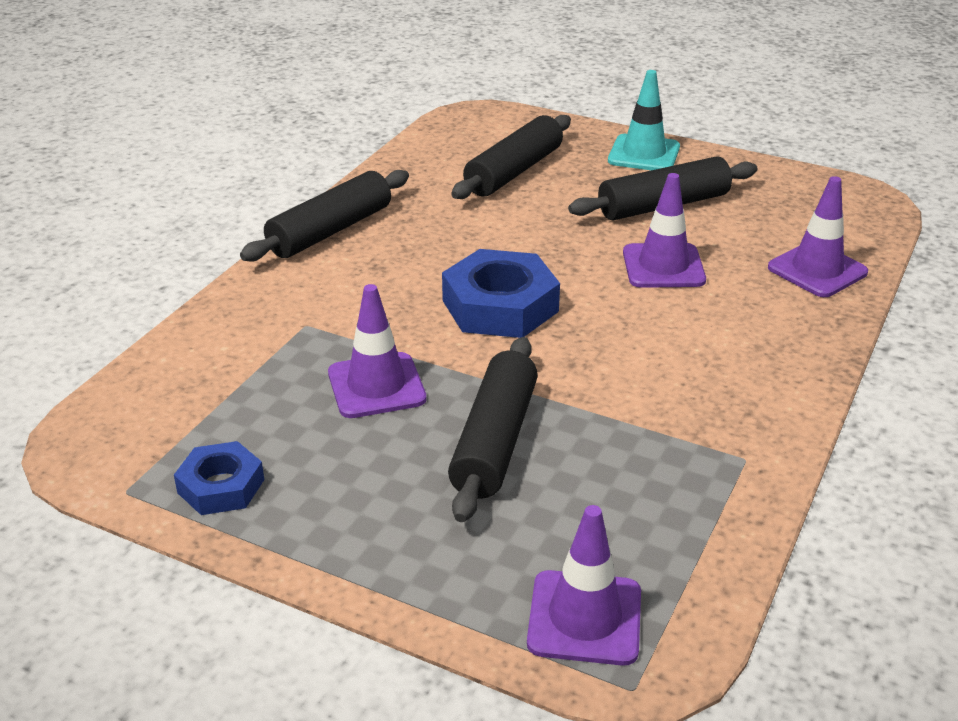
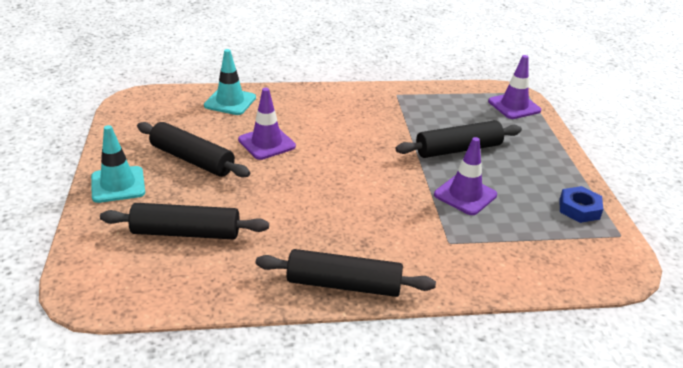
camera: 125 degrees left, 0 degrees up
(500, 306) = (357, 182): blue nut -> none
(817, 270) = (230, 102): purple traffic cone -> turquoise traffic cone

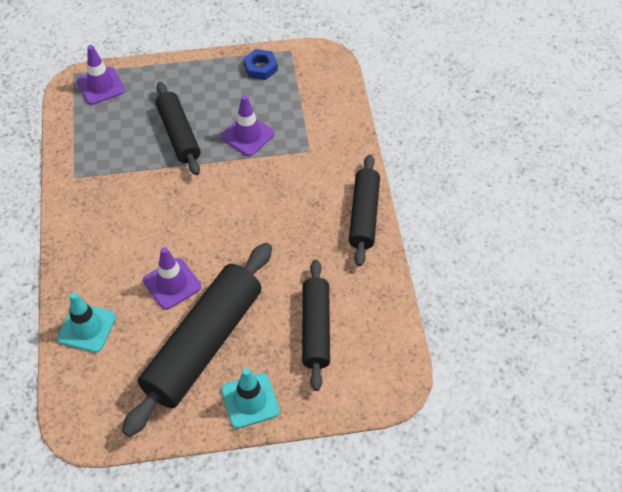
camera: 90 degrees left, 20 degrees up
(192, 159) = (204, 344): black rolling pin -> black rolling pin, size x1.66

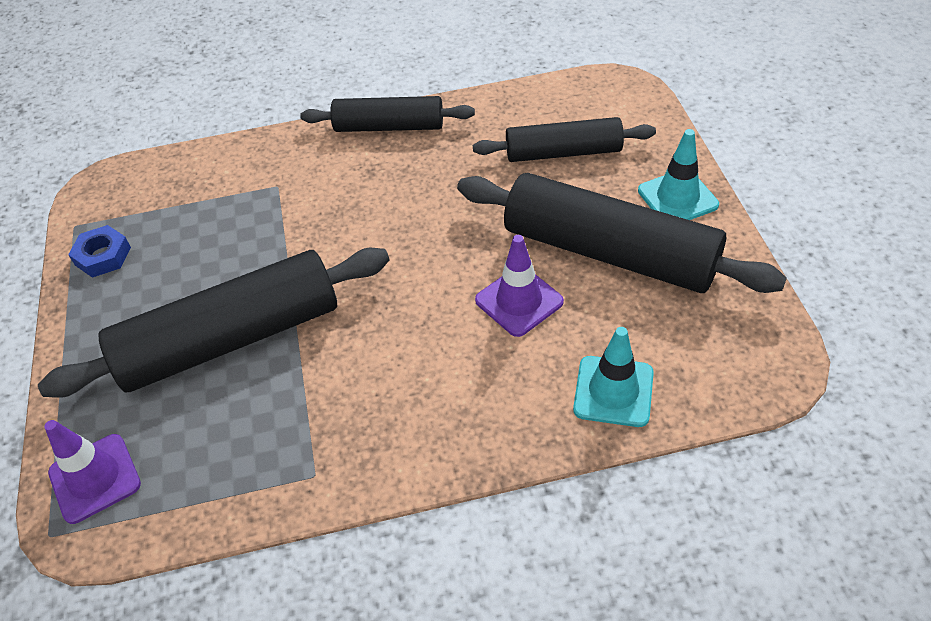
camera: 90 degrees left, 5 degrees down
(179, 134) = (230, 339): black rolling pin -> black rolling pin, size x1.66
(247, 135) = (242, 254): purple traffic cone -> none

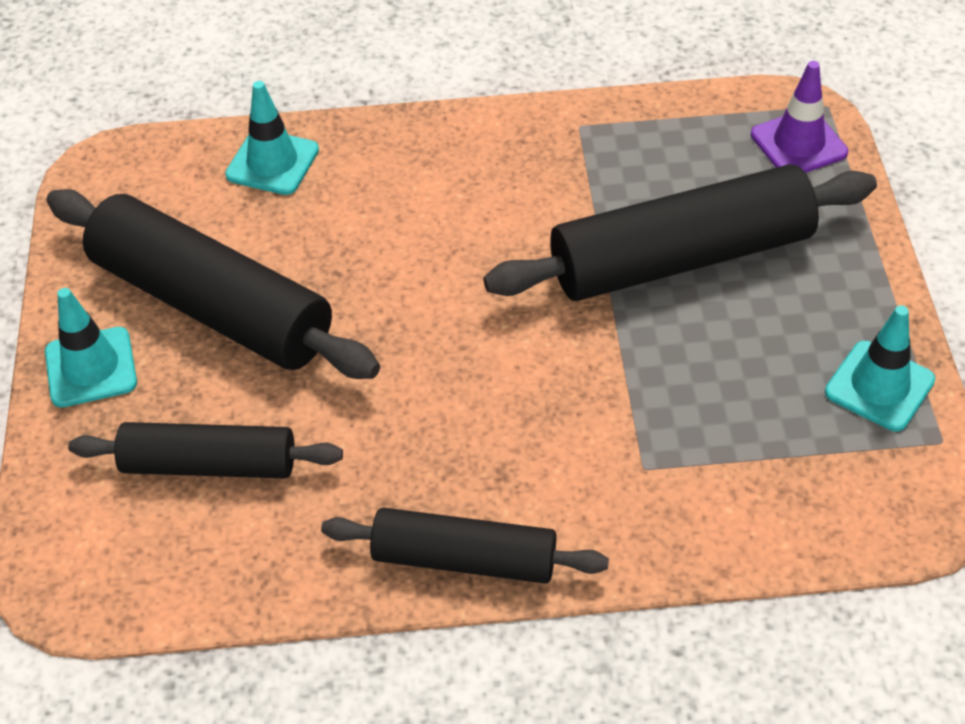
camera: 175 degrees left, 0 degrees up
(103, 256) = (879, 386): blue nut -> turquoise traffic cone
(519, 301) = (339, 261): purple traffic cone -> none

